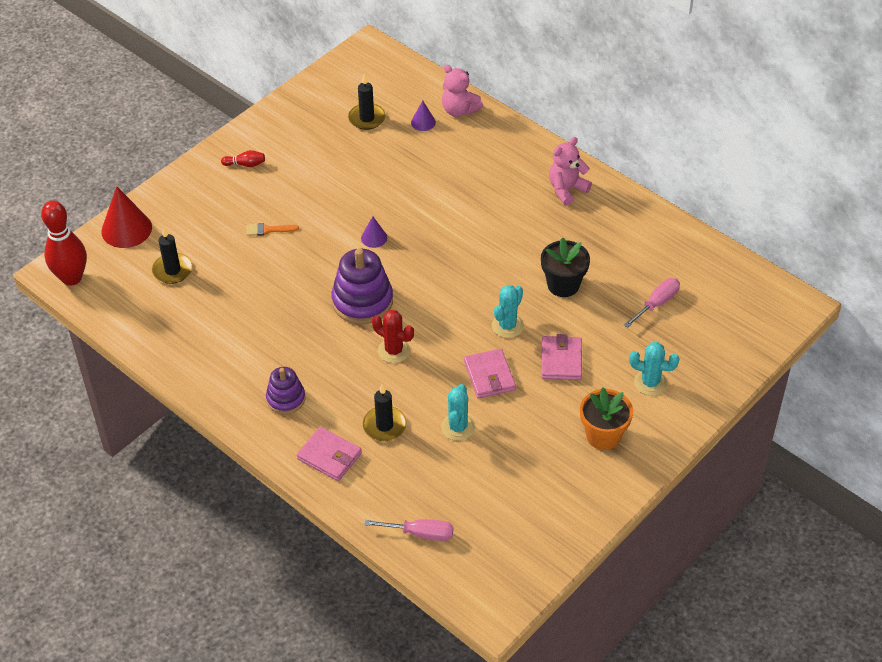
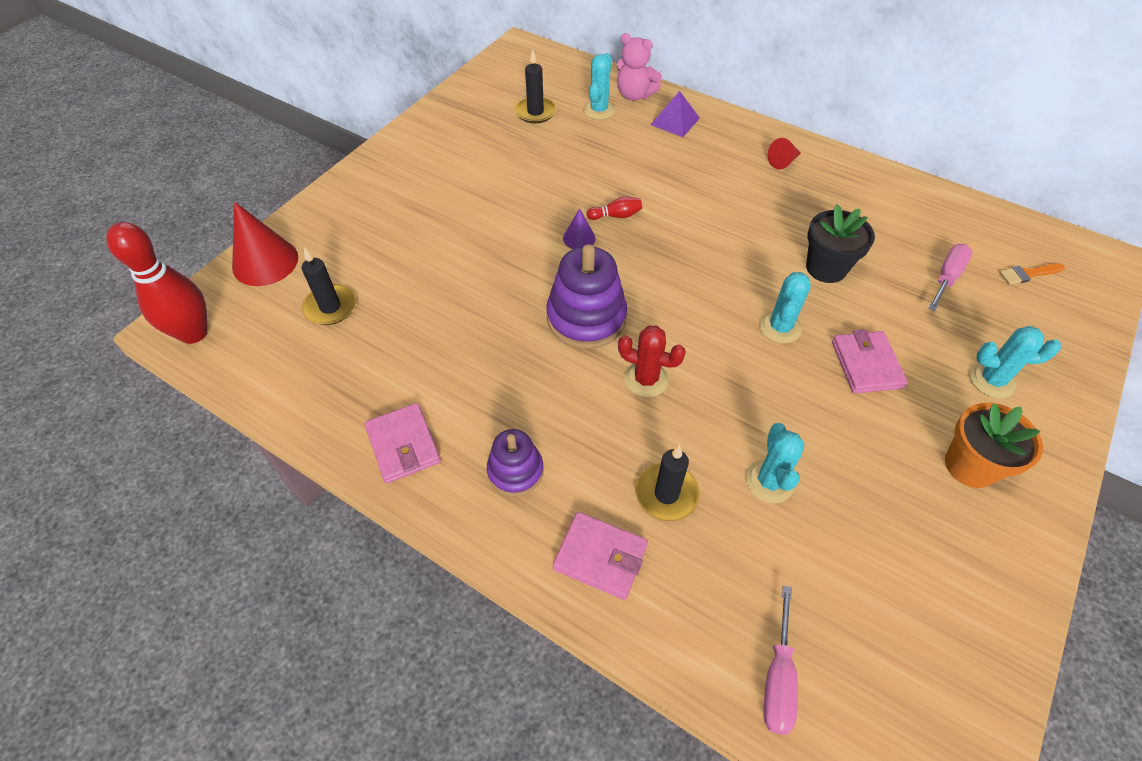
camera: 10 degrees left, 5 degrees up
(245, 164) = (405, 172): red bowling pin -> red bowling pin (616, 216)
(268, 230) = (446, 243): orange brush -> orange brush (1028, 274)
(420, 533) = (778, 678): pink screwdriver -> pink screwdriver turned 105 degrees clockwise
(423, 122) = (599, 110): purple cone -> turquoise cactus
(487, 140) = (675, 121): none -> purple pyramid
(489, 376) = (783, 399): pink wallet -> pink wallet (403, 445)
(567, 189) = (783, 162): pink teddy bear -> red cone

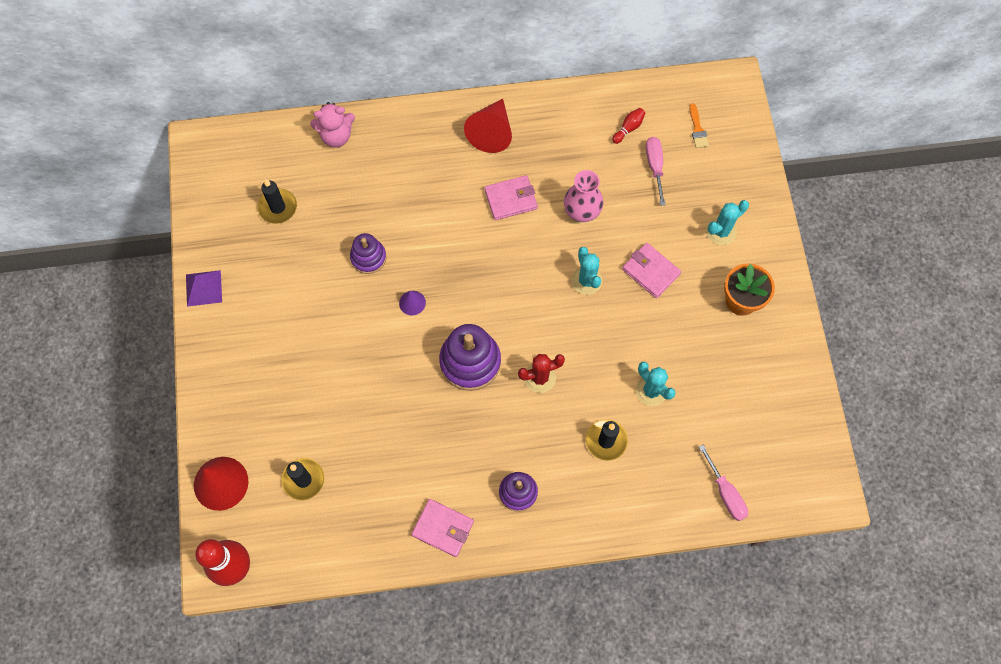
camera: 40 degrees left, 15 degrees up
(574, 184) = (368, 258): none -> purple stacking toy
(599, 110) = (323, 171): turquoise cactus -> none
(600, 557) = (601, 503): pink wallet -> pink wallet (511, 199)
(616, 216) = (420, 265): red bowling pin -> red bowling pin (628, 128)
(675, 121) = (388, 143): purple pyramid -> purple pyramid (204, 288)
(783, 162) = (492, 132): red cone -> red cone, size x1.93
(826, 268) = (582, 212): black flower pot -> pink vase
(1028, 274) = (697, 129): orange brush -> orange brush turned 45 degrees counterclockwise

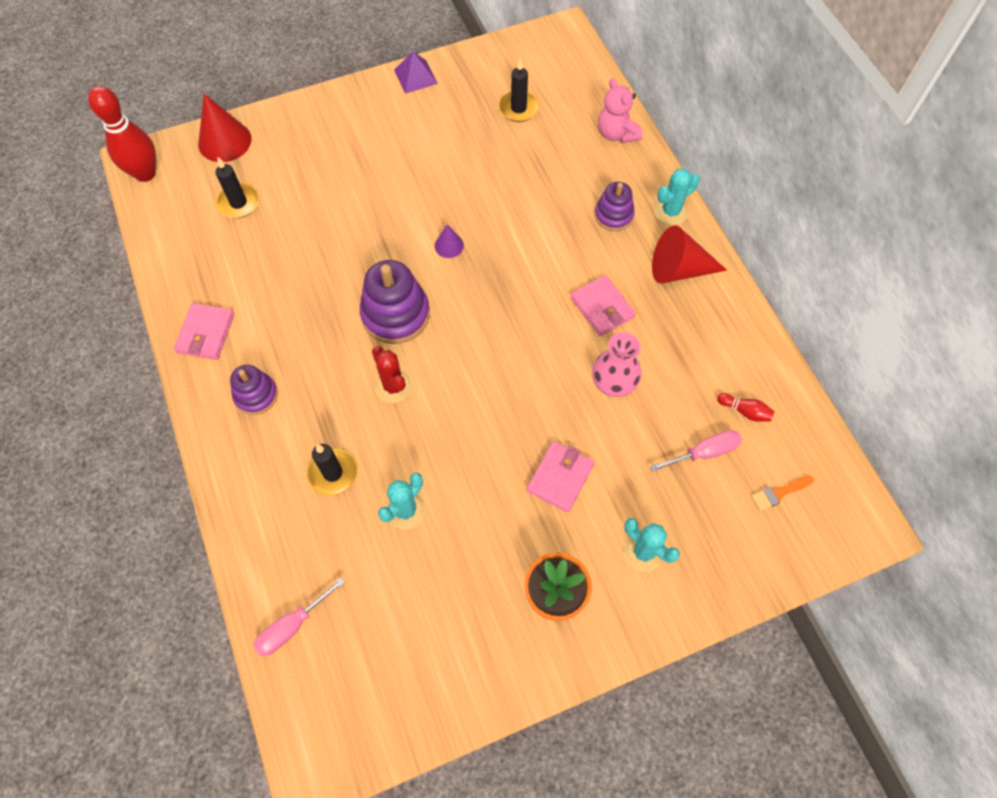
camera: 75 degrees right, 5 degrees down
(368, 258) = (488, 195): purple stacking toy -> purple stacking toy (613, 215)
(586, 280) = (526, 408): turquoise cactus -> turquoise cactus (671, 211)

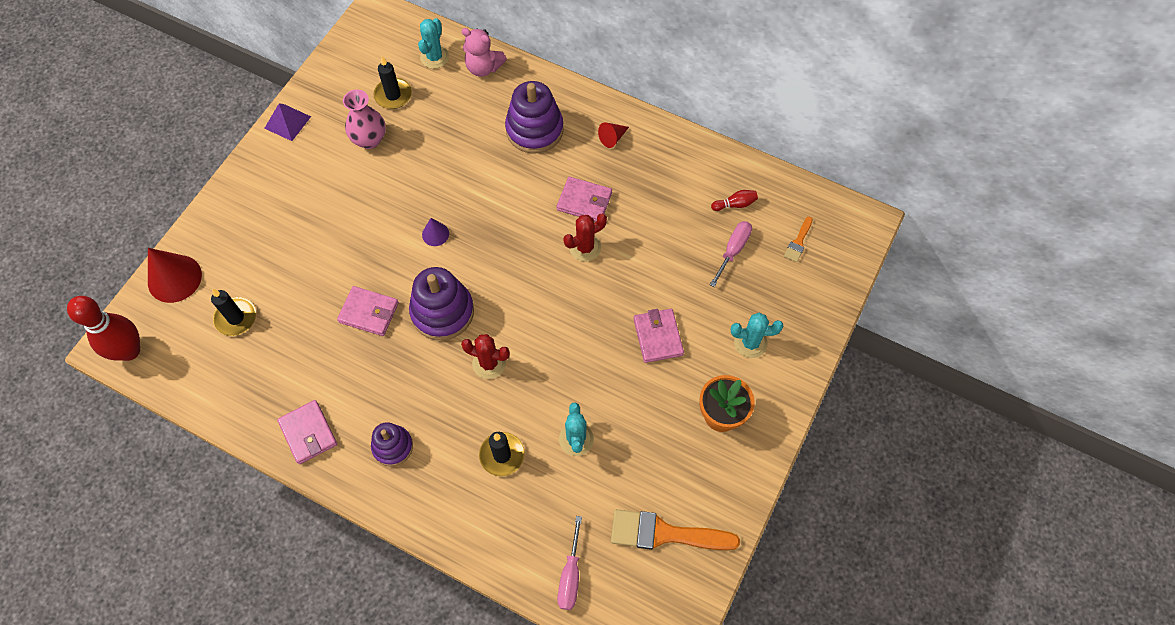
camera: 40 degrees left, 0 degrees up
(338, 272) = (369, 313): none -> pink wallet
(404, 661) = (664, 533): none -> orange brush
(566, 348) = (585, 247): none -> red cactus
(613, 215) = (534, 130): purple stacking toy -> purple stacking toy, size x1.65
(613, 384) = (637, 248): pink vase -> pink vase (369, 140)
(671, 211) = (571, 100): turquoise cactus -> turquoise cactus (434, 57)
(679, 270) = (612, 138): red cone -> red cone, size x0.52

